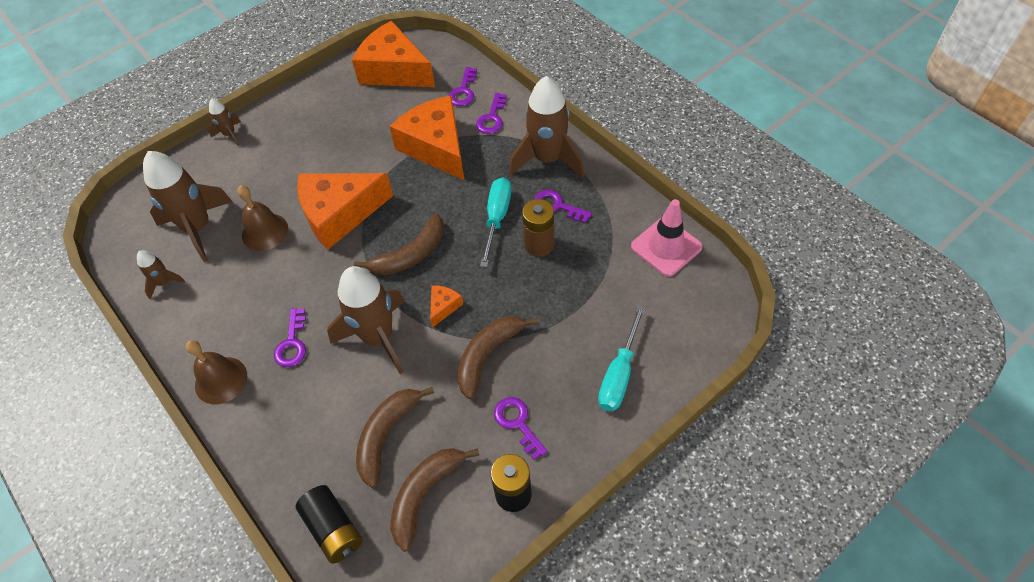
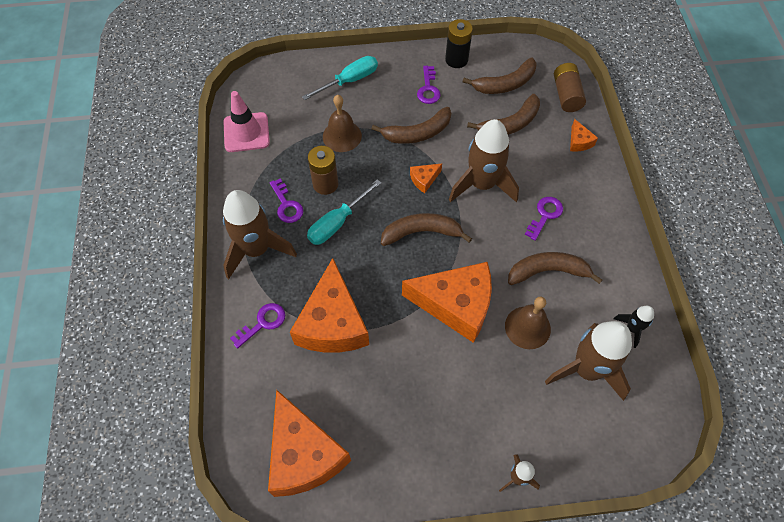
camera: 150 degrees left, 5 degrees up
(164, 282) = (632, 328): brown rocket -> black rocket
(221, 380) = (607, 218): brown bell -> brown bell (342, 136)
(265, 288) = (547, 271): none -> brown banana
(288, 462) = (579, 142): none -> orange cheese
(333, 529) = (566, 95): black battery -> brown battery
(463, 91) = (261, 374): purple key -> none

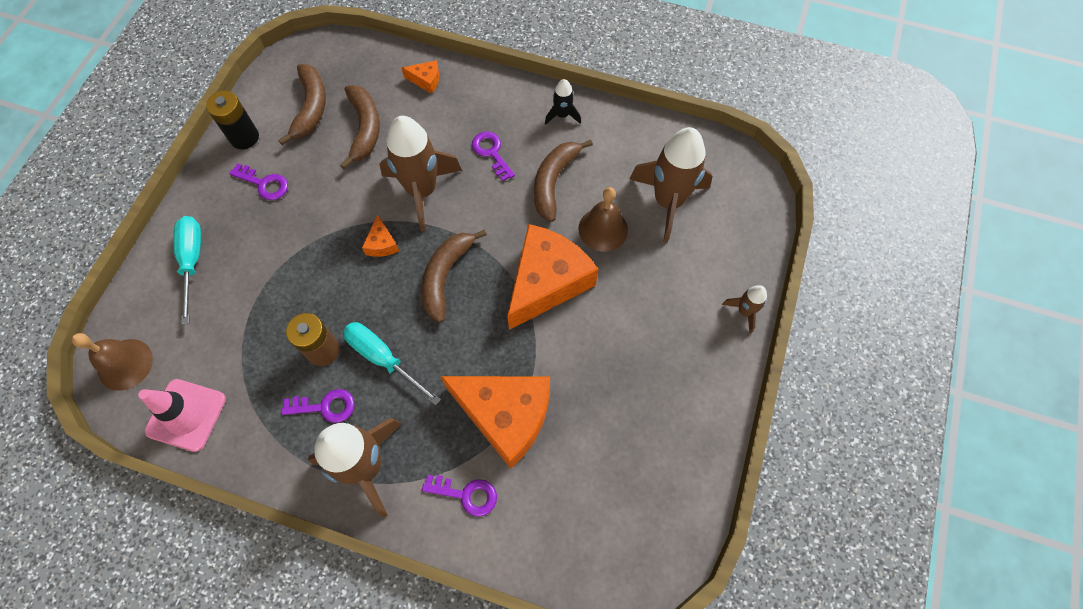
camera: 65 degrees left, 5 degrees up
(263, 323) = (466, 494): purple key -> purple key turned 120 degrees clockwise
(303, 454) = (640, 508): orange cheese -> none
(337, 223) = (383, 359): turquoise screwdriver -> turquoise screwdriver turned 150 degrees clockwise
(342, 136) = (267, 304): brown bell -> brown bell (125, 364)
(417, 133) = (317, 222): brown banana -> none
(566, 95) = (363, 61): brown battery -> none
(632, 328) = (646, 144): black rocket -> black rocket (562, 115)

